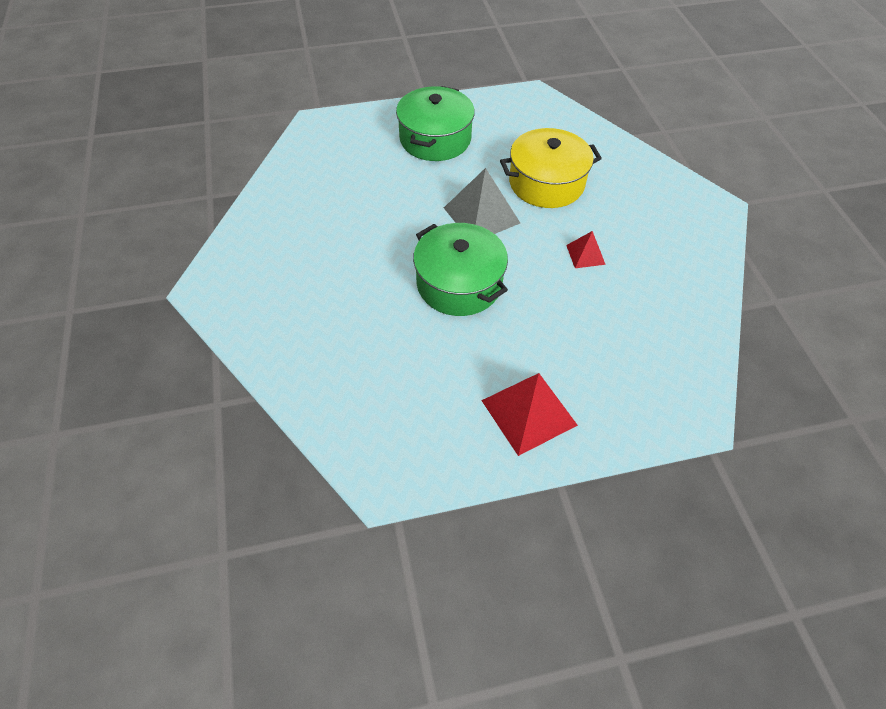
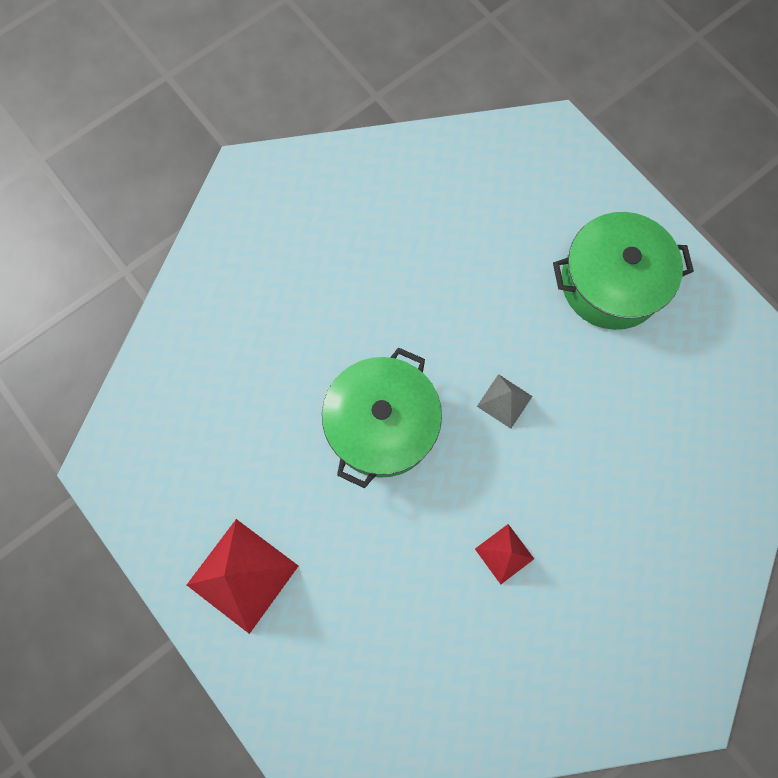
camera: 65 degrees right, 20 degrees up
(481, 215) = (504, 401): grey pyramid -> grey pyramid, size x0.54
(546, 183) = (607, 456): yellow pot -> none

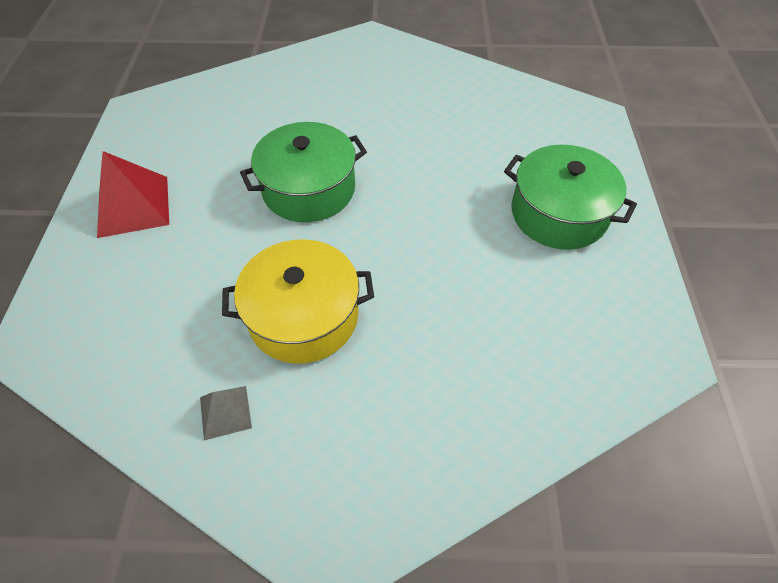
camera: 40 degrees right, 20 degrees down
(504, 401) = (405, 229): grey pyramid -> grey pyramid (225, 412)
(504, 553) = (303, 316): red pyramid -> yellow pot

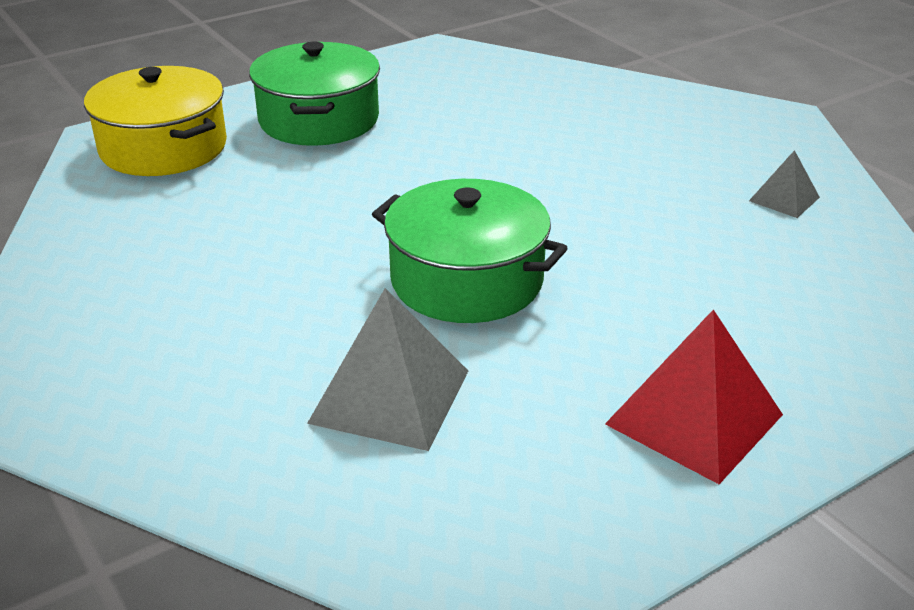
camera: 125 degrees left, 20 degrees down
(257, 126) = (389, 396): none -> grey pyramid
(303, 316) = (639, 203): yellow pot -> yellow pot (163, 148)

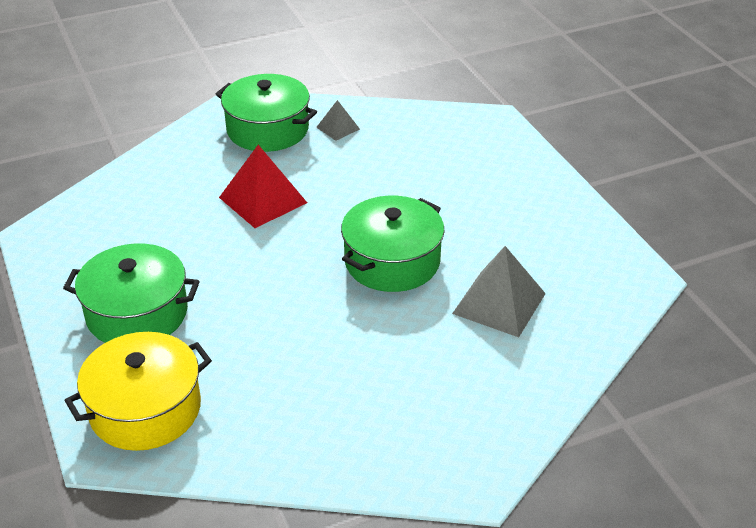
camera: 80 degrees left, 5 degrees up
(694, 419) = (530, 203): red pyramid -> red pyramid (263, 200)
(735, 146) = (267, 129): none -> green pot

